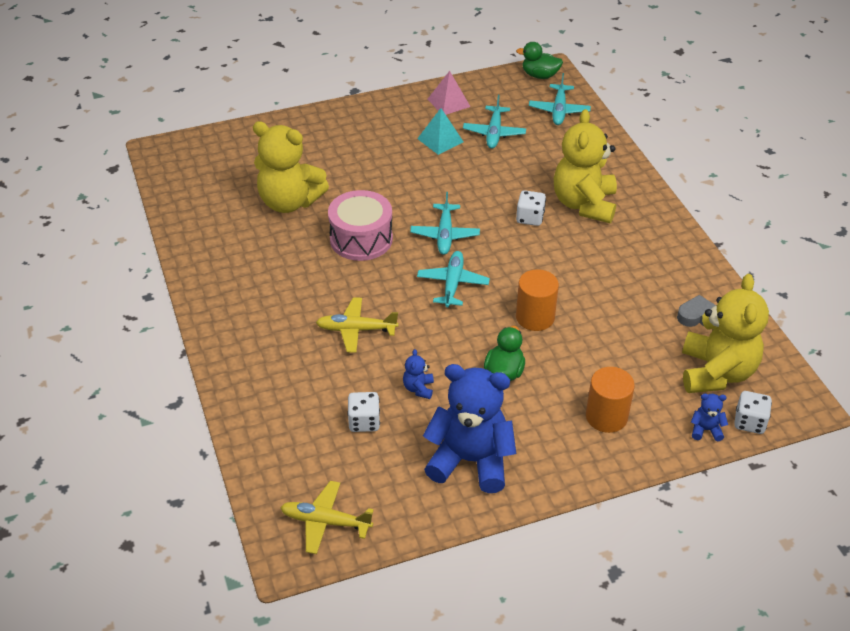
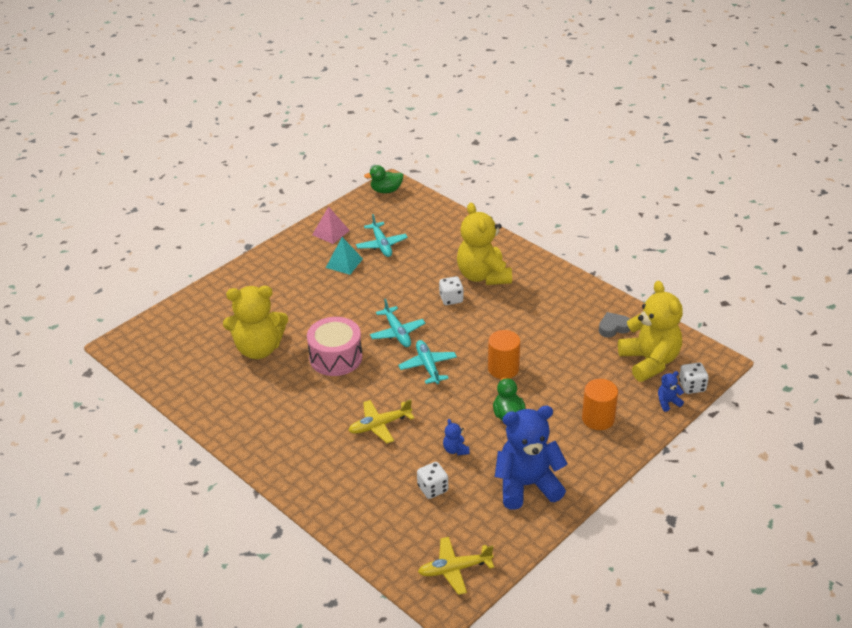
camera: 25 degrees left, 5 degrees down
(559, 110) = (418, 212): turquoise plane -> none

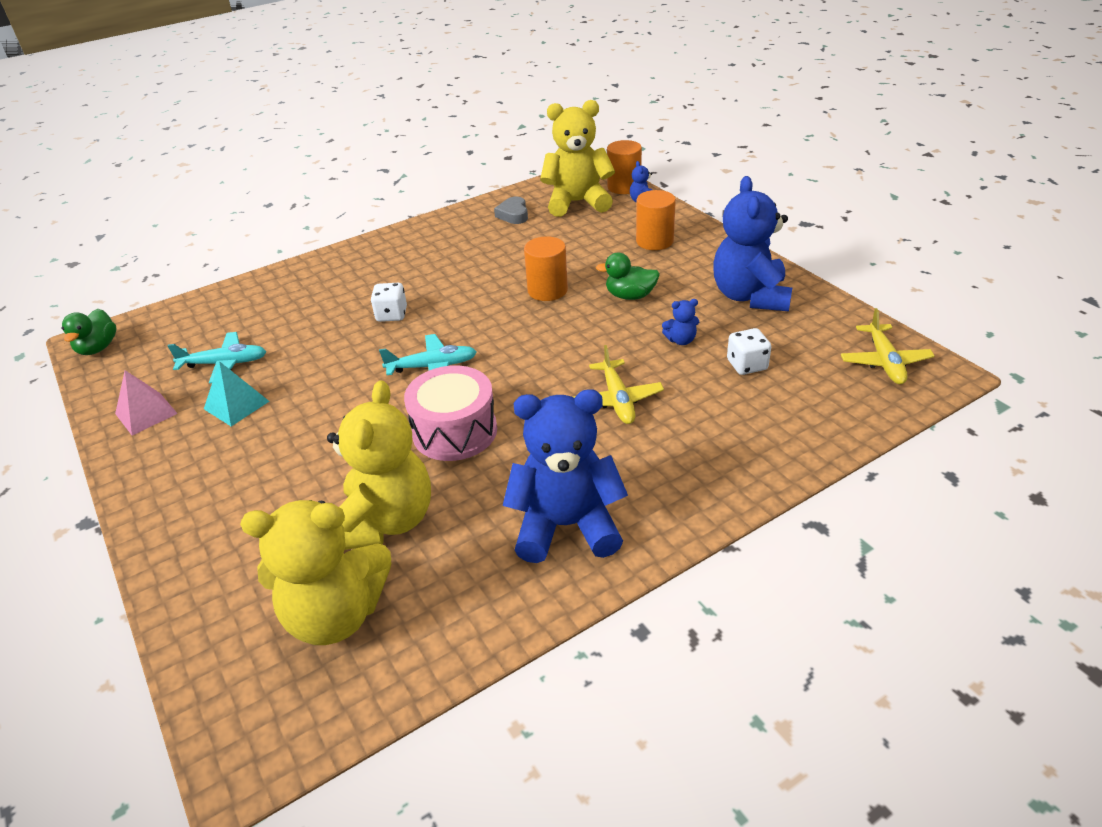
camera: 75 degrees left, 0 degrees up
(263, 420) = (566, 526): none -> blue teddy bear
(428, 366) = (515, 347): turquoise plane -> none
(483, 276) = (363, 286): yellow teddy bear -> yellow teddy bear (336, 615)
(692, 386) = (624, 187): white dice -> orange cylinder

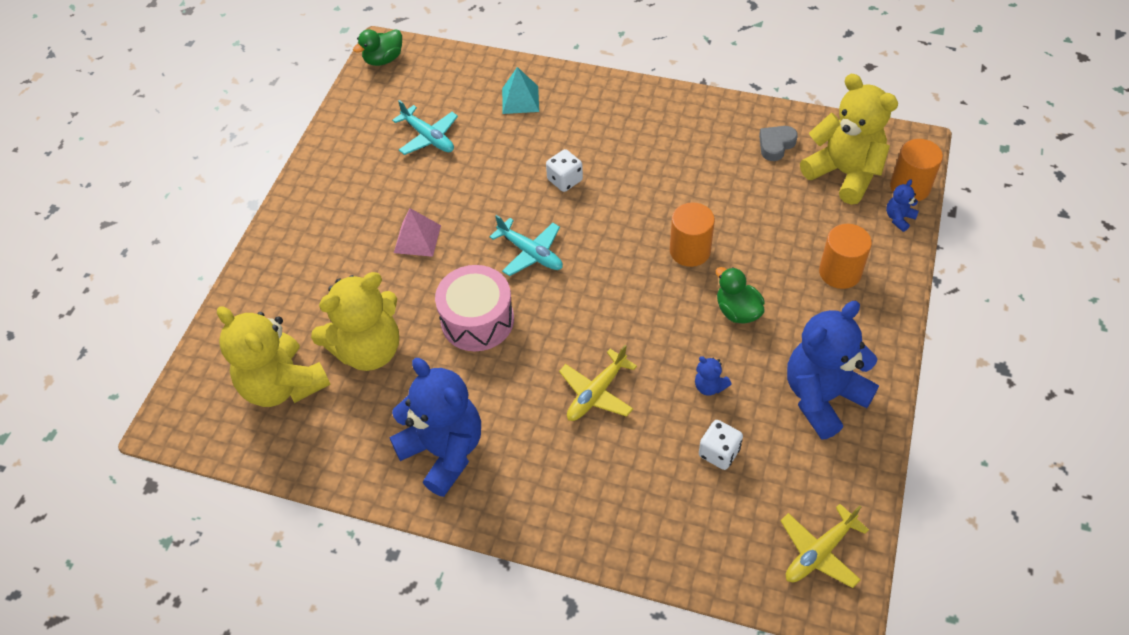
camera: 50 degrees right, 15 degrees up
(146, 413) = (351, 144): pink pyramid -> pink pyramid (417, 239)
(236, 405) = (398, 181): turquoise pyramid -> turquoise pyramid (520, 99)

